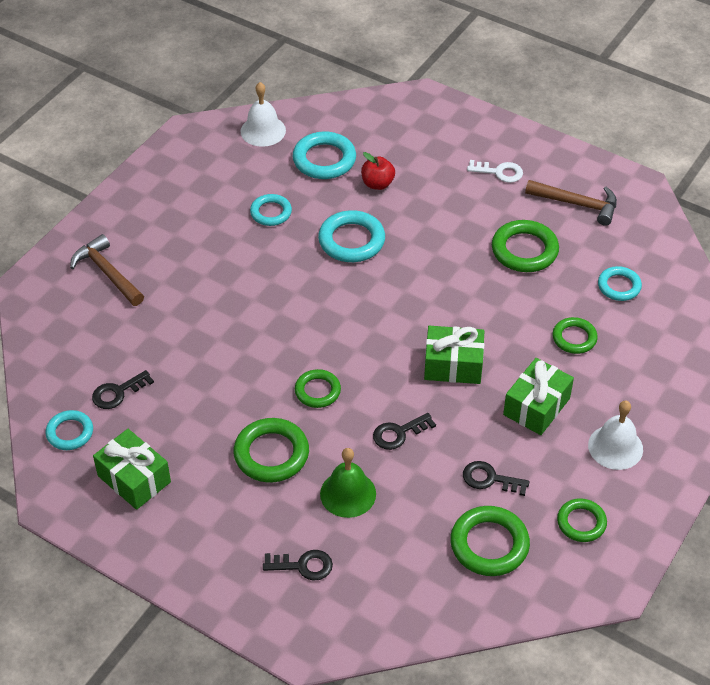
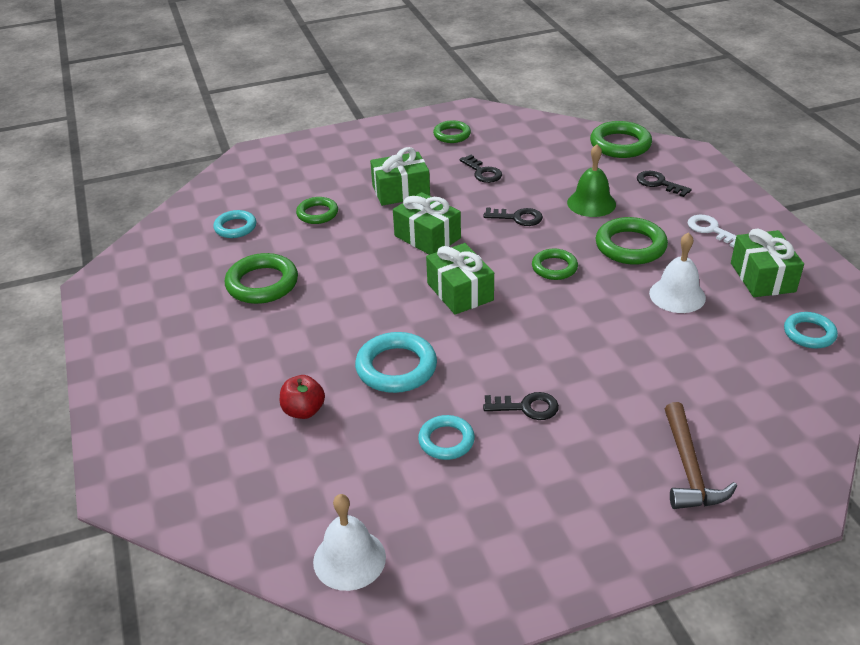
camera: 140 degrees left, 10 degrees down
(118, 392) = (743, 344): black key -> black key (526, 407)
(324, 160) = (323, 472): turquoise ring -> none
(370, 325) = (460, 292): none -> green gift
(489, 544) = (521, 147): green ring -> green ring (620, 144)
(499, 172) = (180, 358): white key -> white key (710, 230)
(577, 204) = (165, 296): brown hammer -> none
(615, 447) = (380, 154): white bell -> white bell (677, 295)

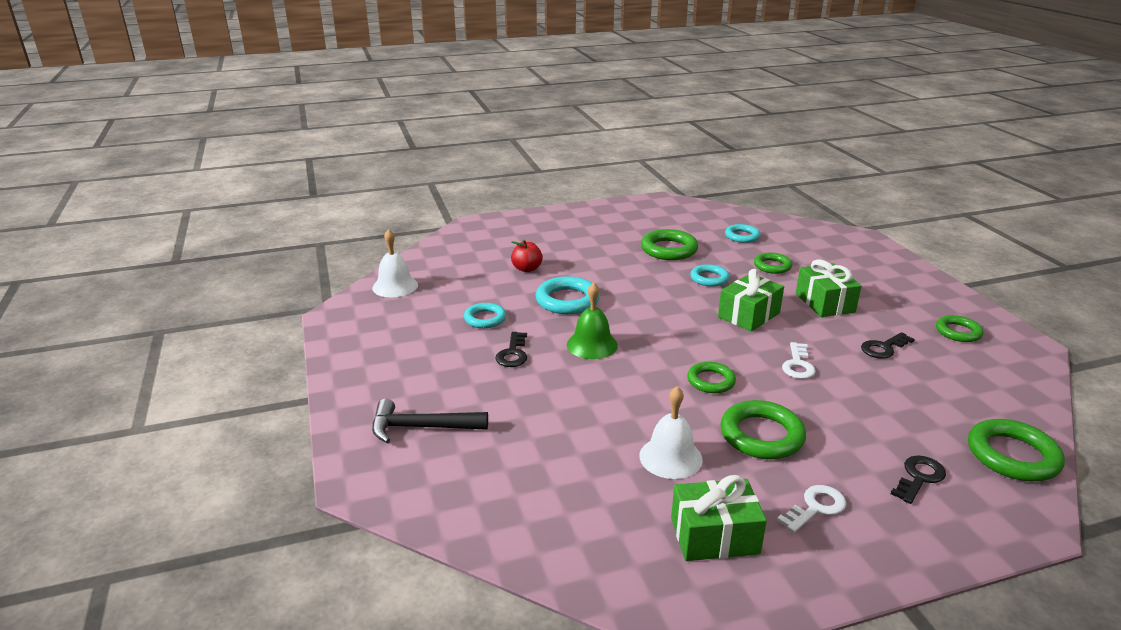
camera: 90 degrees right, 10 degrees down
(460, 292) = (665, 329): green gift -> none
(517, 218) = (798, 365): black key -> white key
(591, 203) = (846, 416): green bell -> green bell (592, 345)
(689, 468) = (421, 427): brown hammer -> black hammer
(809, 333) = (601, 553): turquoise ring -> turquoise ring (709, 278)

